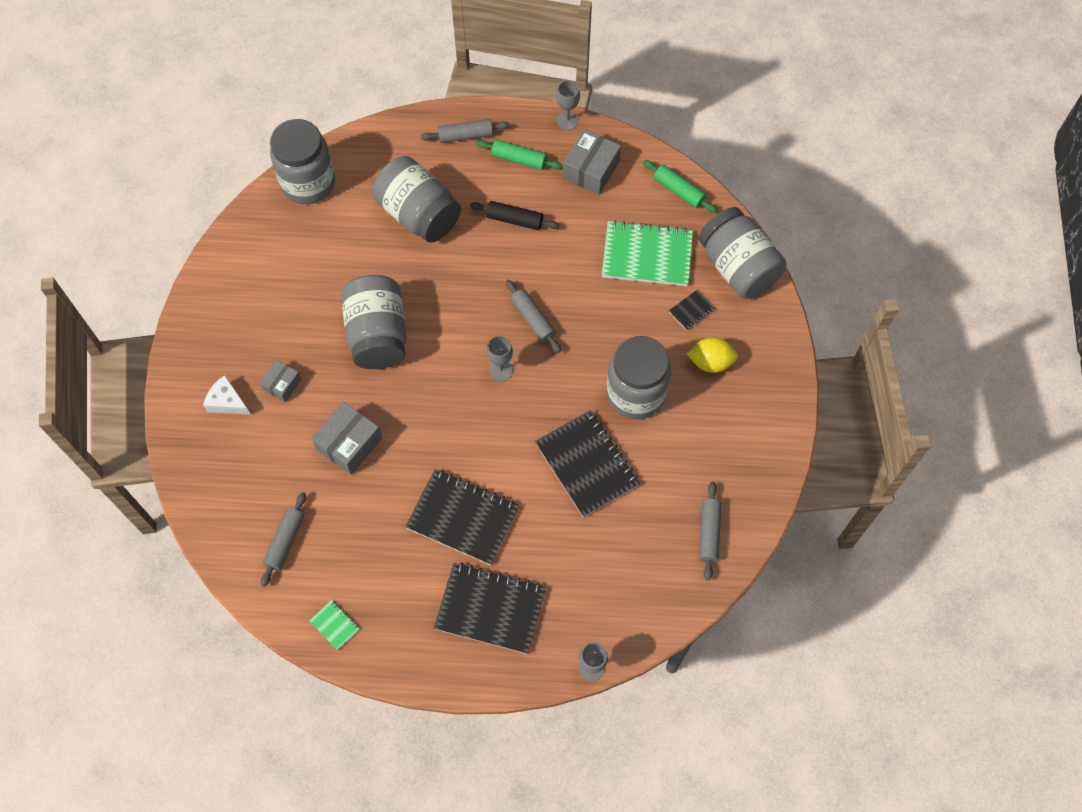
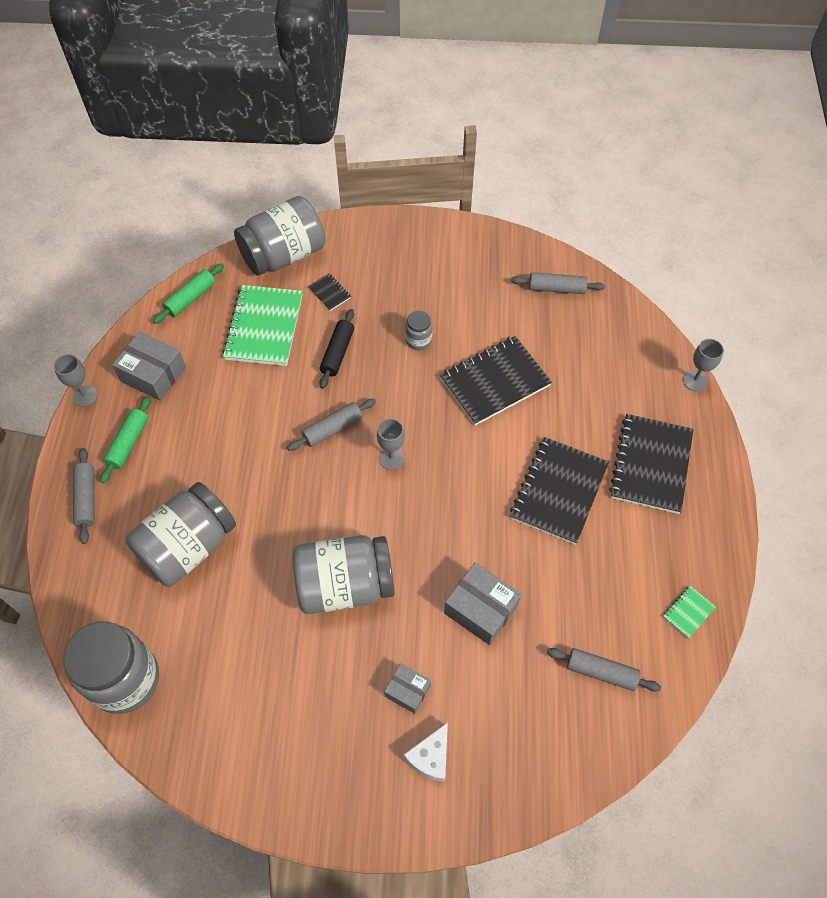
camera: 90 degrees left, 5 degrees down
(514, 220) = (208, 447): black rolling pin -> black rolling pin (337, 353)
(635, 394) = (418, 340): grey jar -> grey jar, size x0.45
(710, 362) = (385, 280): yellow lemon -> none

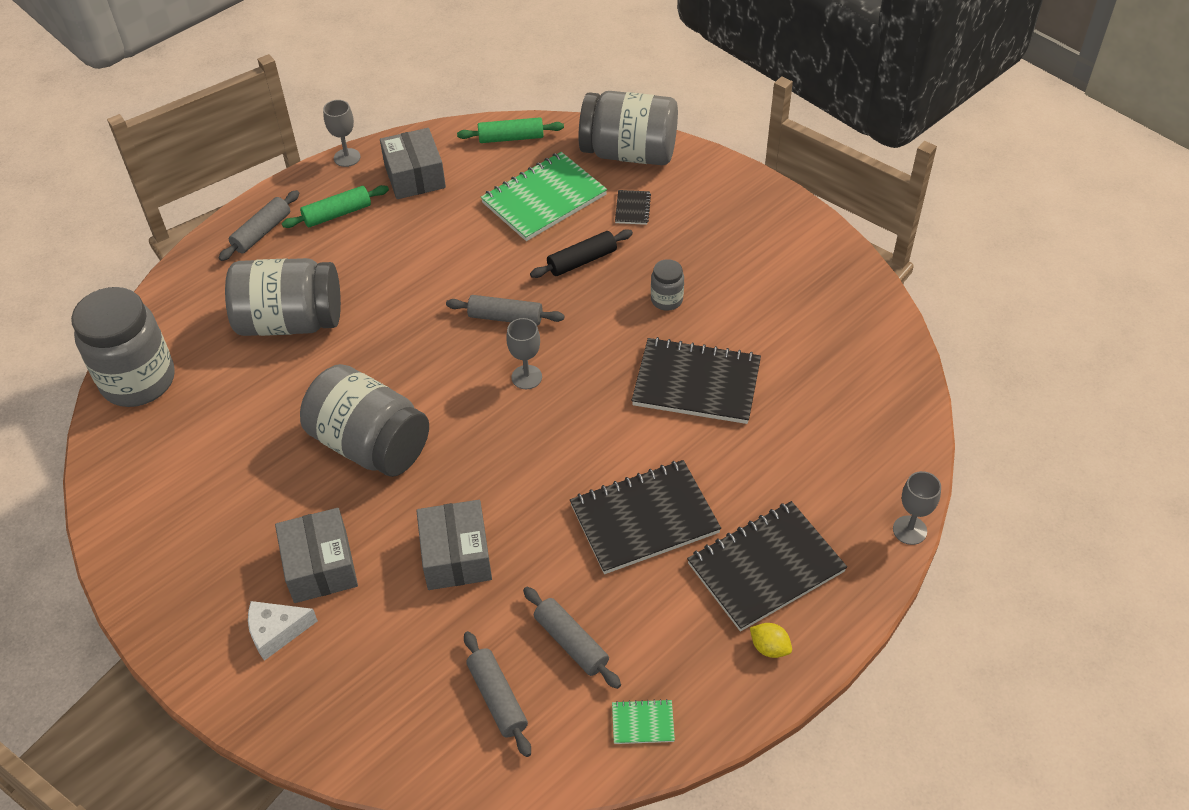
camera: 45 degrees right, 10 degrees down
(407, 691) = (320, 566): grey box -> grey box, size x1.66
(556, 288) = (859, 346): grey rolling pin -> grey rolling pin (571, 642)
(701, 510) = (769, 647): none -> yellow lemon

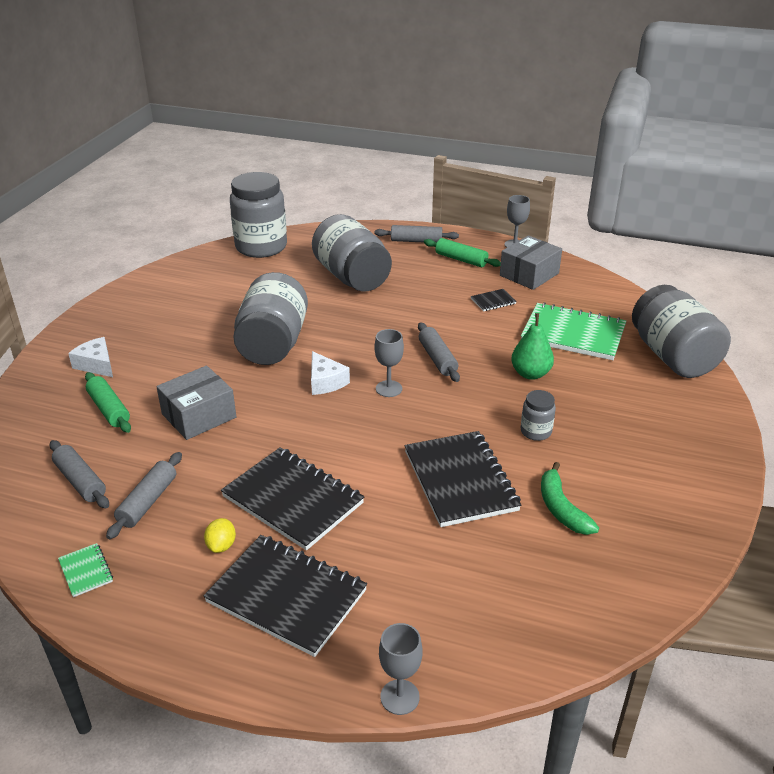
camera: 60 degrees right, 15 degrees down
(320, 566) = (158, 362): grey box -> none
(477, 424) = (325, 382): none -> white cheese
(497, 698) = (80, 481): grey rolling pin -> grey rolling pin turned 75 degrees counterclockwise
(511, 138) = (616, 298): green rolling pin -> green rolling pin (109, 409)
(582, 261) = (530, 374): black rolling pin -> green pear
(632, 208) = (614, 379): black notebook -> black notebook (493, 301)
(769, 647) = (198, 630): yellow lemon -> yellow lemon (221, 545)
(772, 333) = (561, 508): none -> green banana

